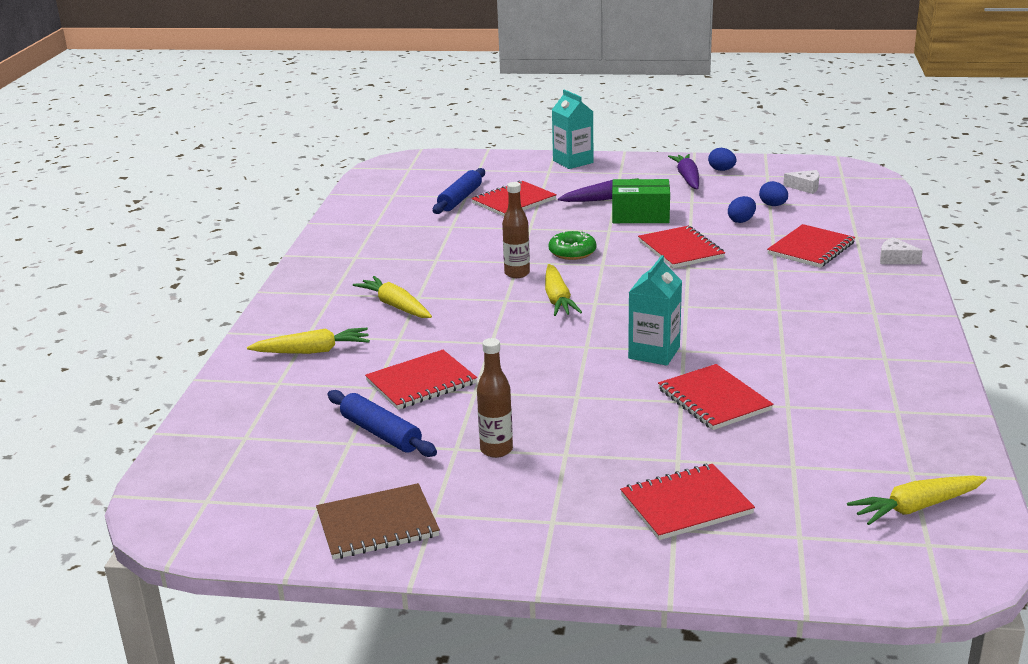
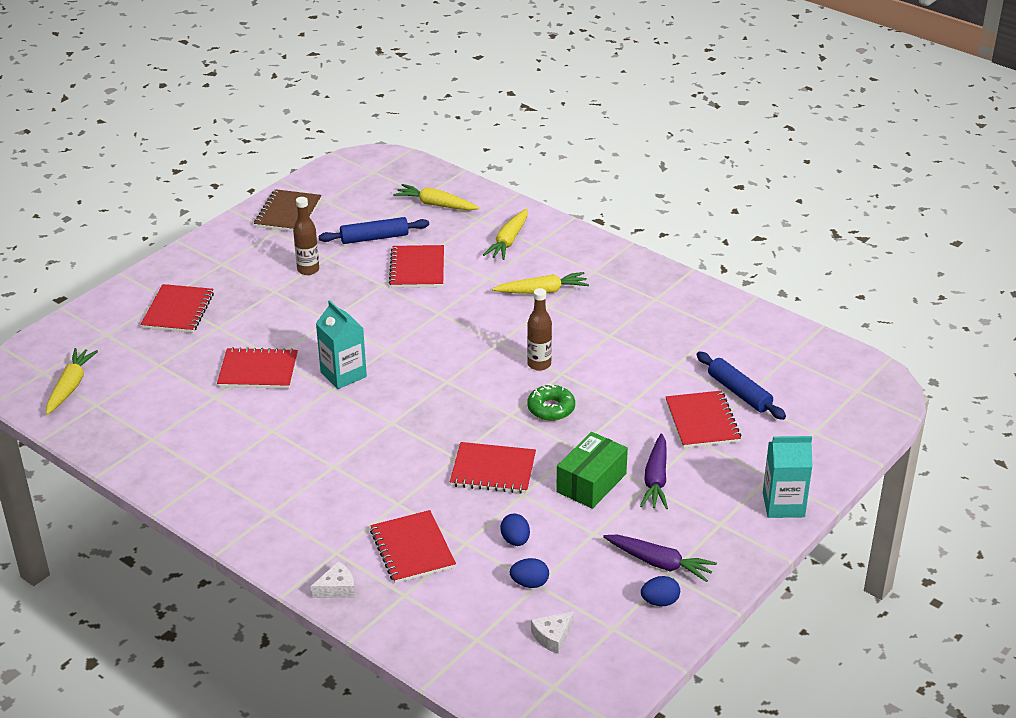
camera: 120 degrees right, 10 degrees up
(557, 299) = (472, 366): yellow carrot -> yellow carrot (436, 205)

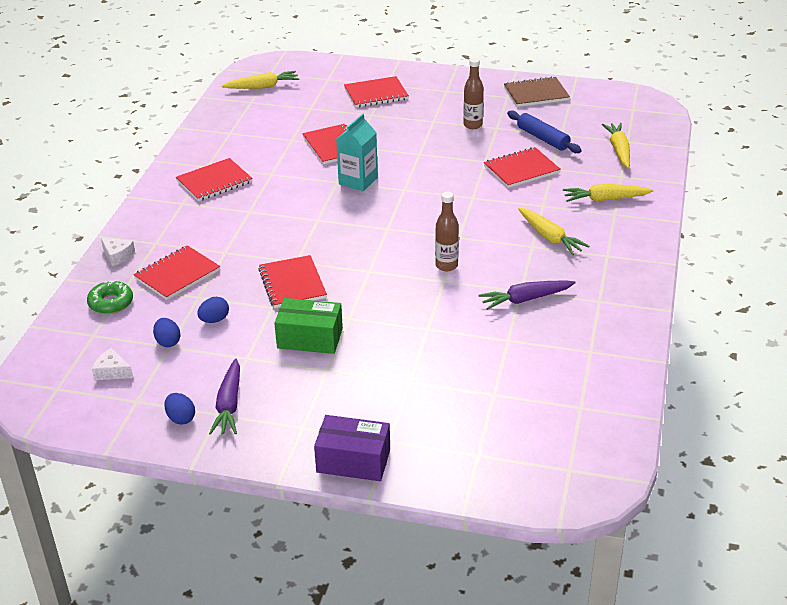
camera: 65 degrees right, 0 degrees up
(551, 408) = (392, 289): green donut -> green donut (111, 303)
(656, 479) = (338, 373): purple carrot -> purple carrot (526, 299)
(702, 421) = (438, 378): red notebook -> red notebook (214, 182)
(739, 392) = (500, 390): blue rolling pin -> none
(783, 505) = (353, 461): turquoise carton -> purple box

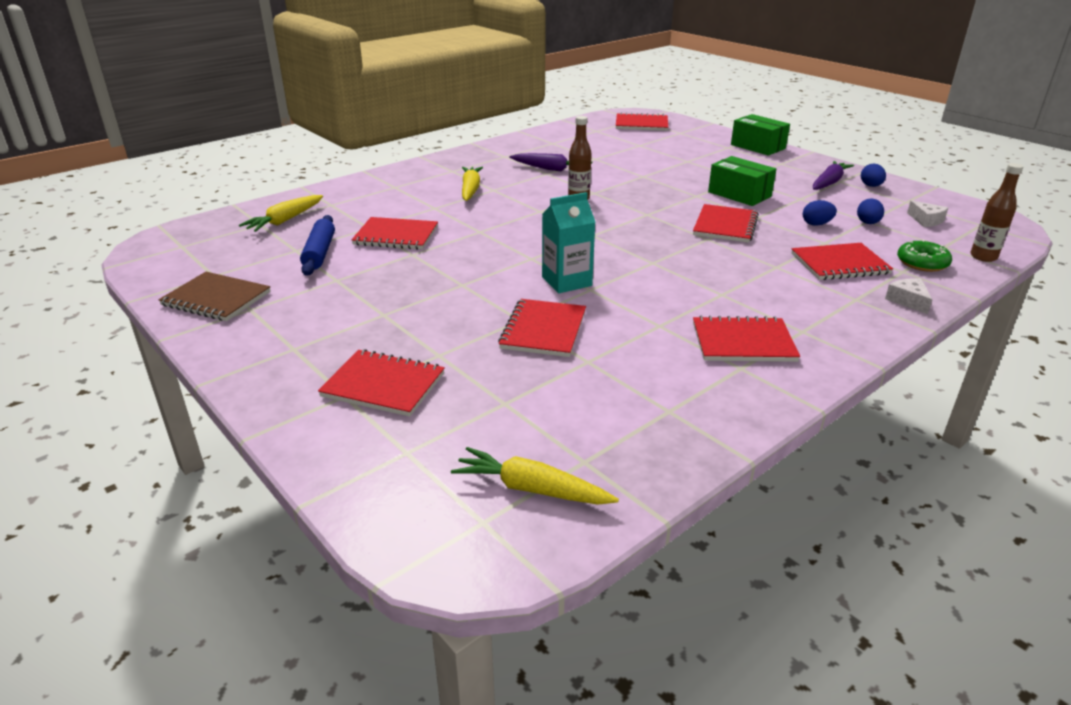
camera: 145 degrees left, 5 degrees down
(353, 461) = (758, 146): purple box -> green box
(473, 125) = (353, 292): brown bottle -> brown bottle (983, 257)
(547, 456) = (641, 124): none -> red notebook
(605, 199) = (380, 196): yellow carrot -> none

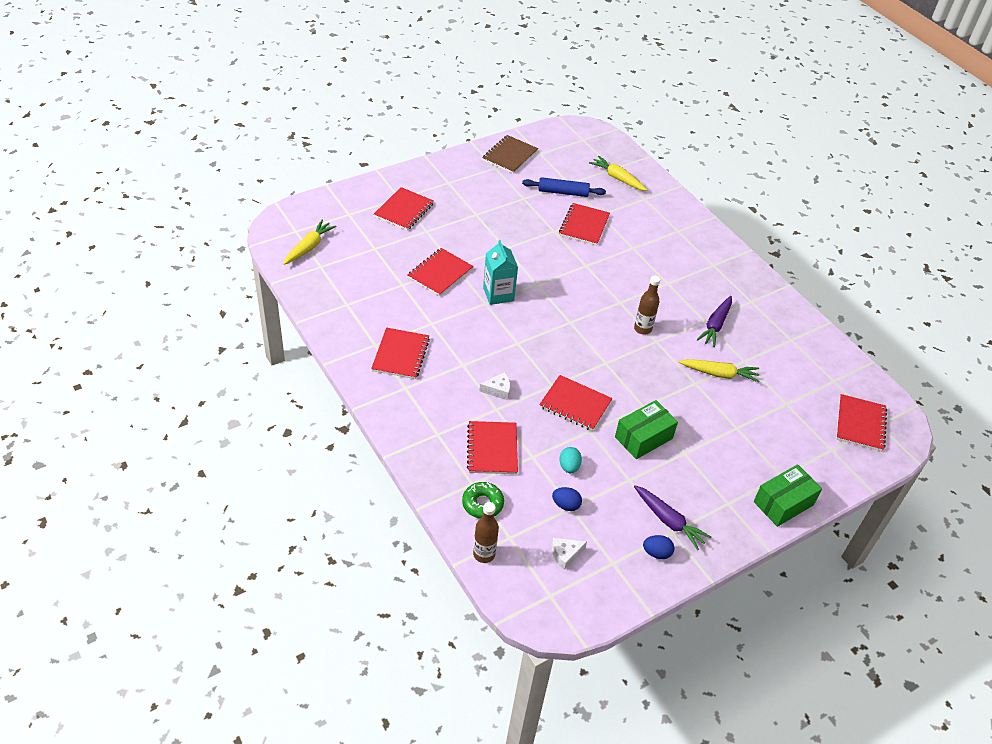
camera: 95 degrees right, 15 degrees up
(470, 190) = (668, 270): yellow carrot -> yellow carrot (719, 374)
(543, 330) = (440, 273): red notebook -> red notebook turned 75 degrees counterclockwise
(816, 224) = (569, 466): blue egg -> turquoise egg
(908, 301) = (427, 463): white cheese -> white cheese (498, 390)

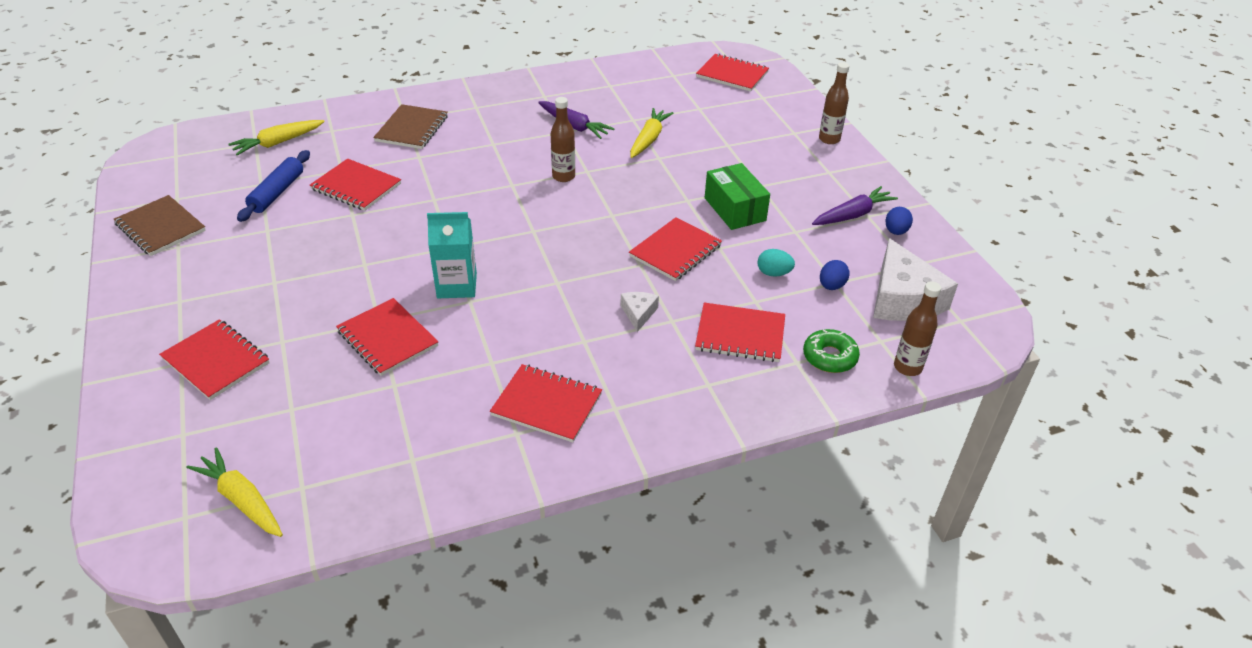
camera: 75 degrees left, 5 degrees down
(565, 554) = (903, 298): white cheese -> white cheese, size x2.15
(666, 237) = (412, 129): none -> brown notebook
(783, 503) = (829, 139): green box -> brown bottle

